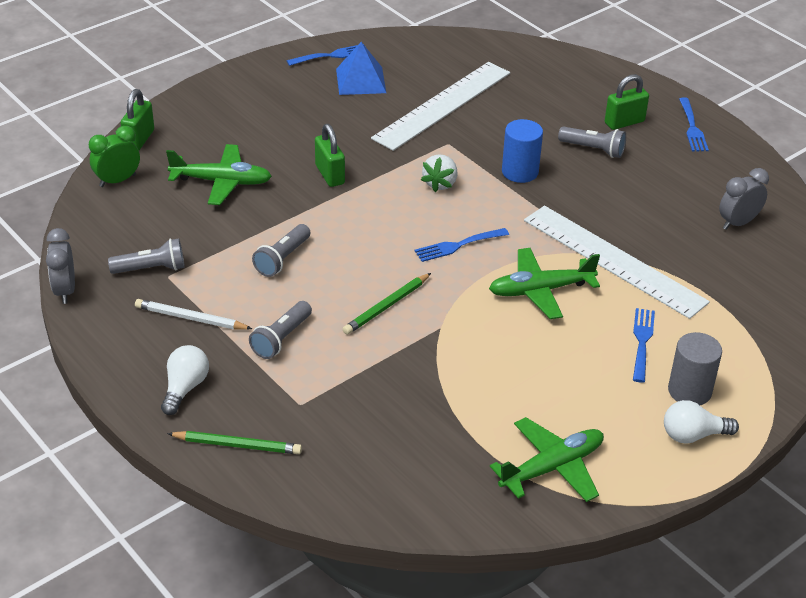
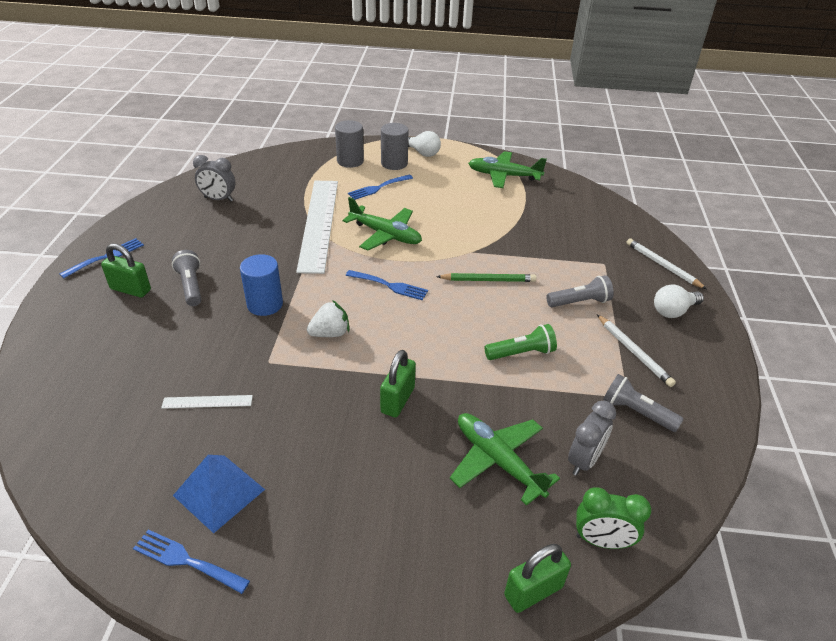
camera: 135 degrees left, 0 degrees up
(65, 291) = (729, 440): grey clock -> grey clock (584, 460)
(237, 445) = (662, 265): green pencil -> white pencil
(282, 259) = (521, 353): grey flashlight -> green flashlight
(442, 105) = (207, 402): white ruler -> white ruler, size x0.40
(734, 358) = (350, 161): none -> grey cylinder

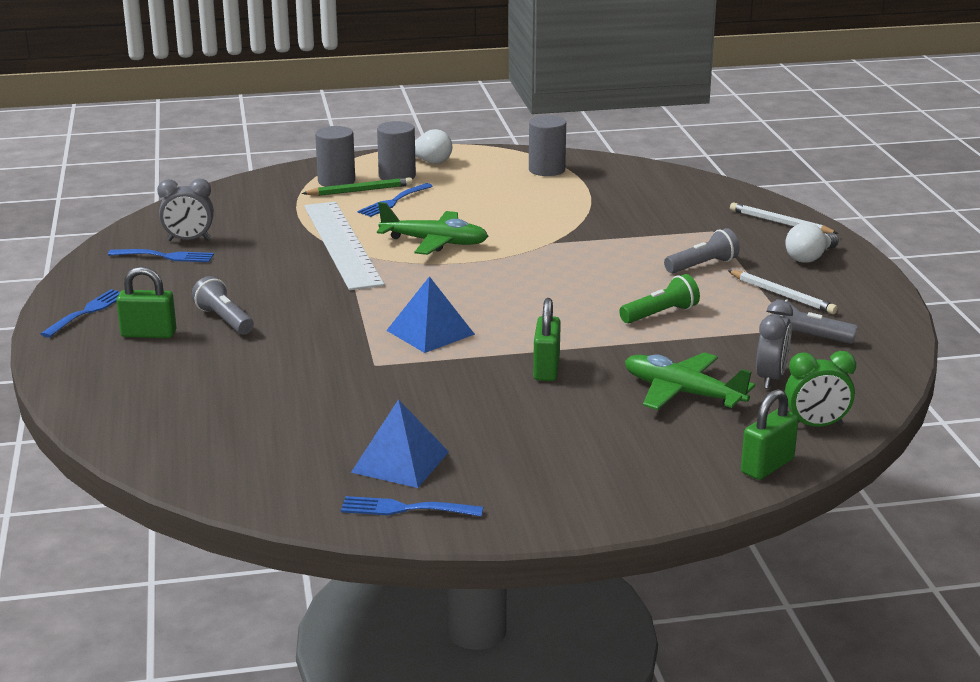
camera: 15 degrees left, 15 degrees down
(207, 402) = (329, 404): white ruler -> none
(265, 304) = (332, 321): blue cylinder -> none
(330, 333) = (430, 332): white strawberry -> blue pyramid
(390, 285) = (472, 284): blue fork -> blue fork (166, 256)
(488, 280) = (586, 263): green pencil -> green pencil (360, 190)
(503, 176) = (546, 170): green plane -> grey cylinder

